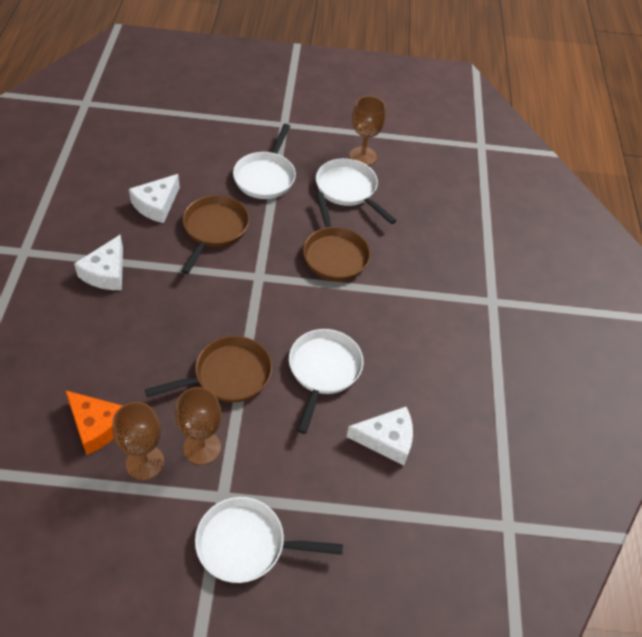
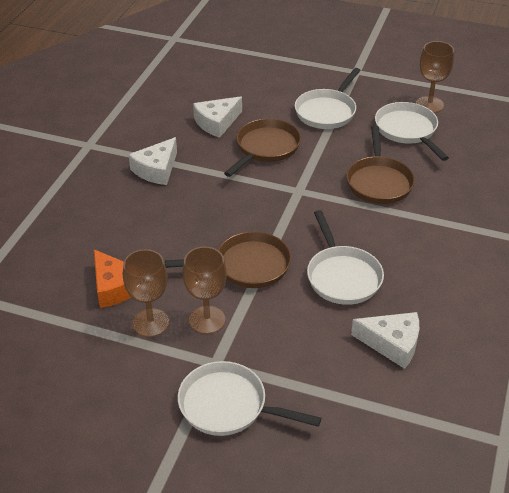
camera: 20 degrees right, 10 degrees down
(323, 371) = (342, 276): white pan -> white pan turned 135 degrees clockwise

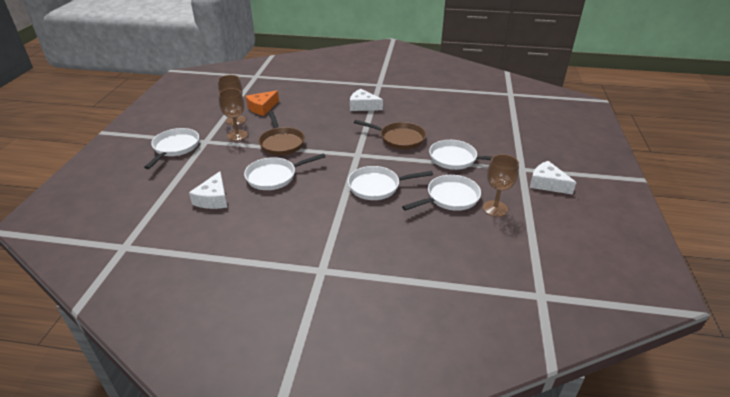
camera: 80 degrees right, 5 degrees down
(217, 123) = (419, 119): white cheese -> white cheese (547, 184)
(379, 182) = (377, 186): brown pan -> white pan

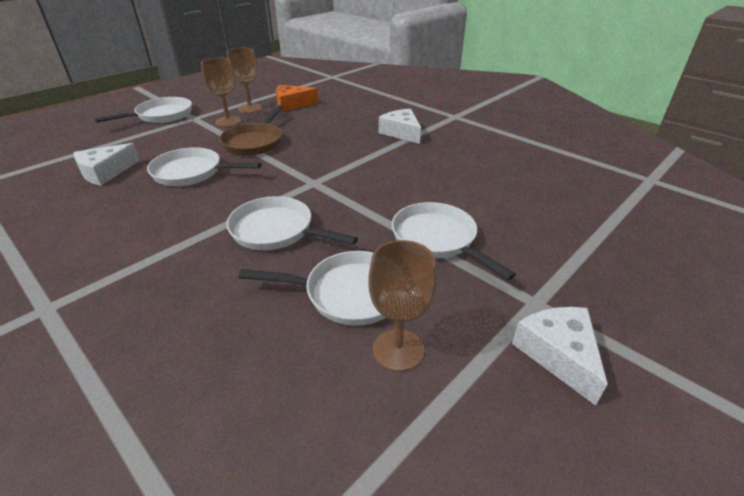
camera: 35 degrees right, 0 degrees up
(399, 138) = (393, 182): brown pan -> none

